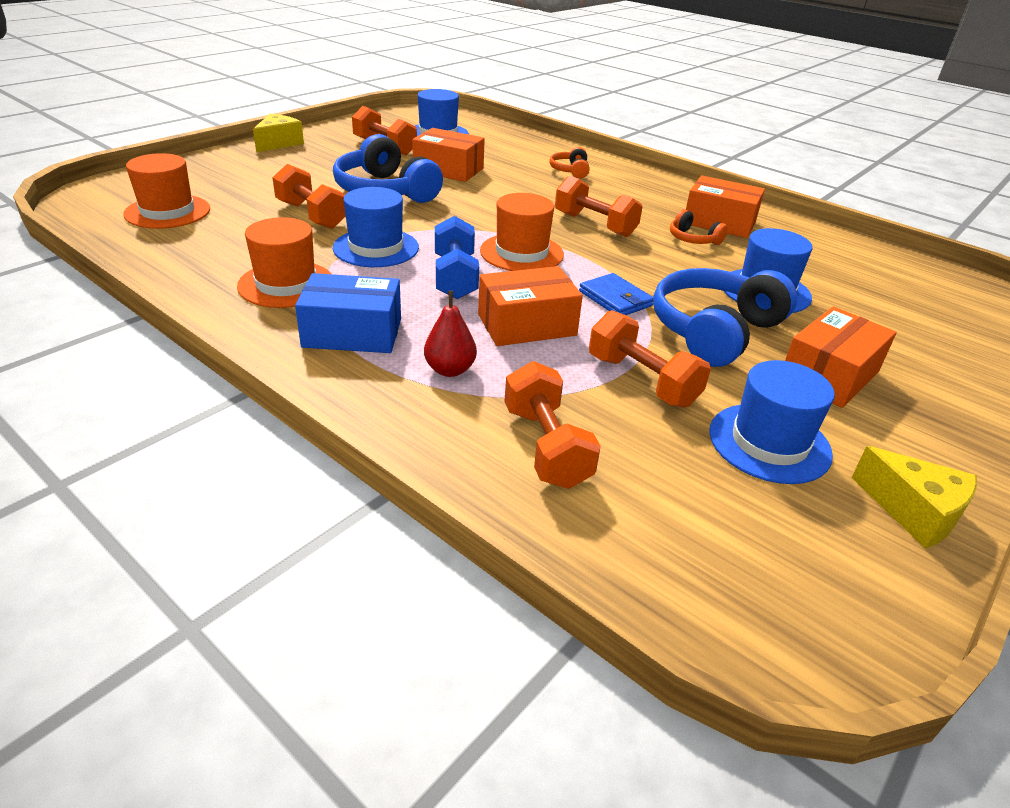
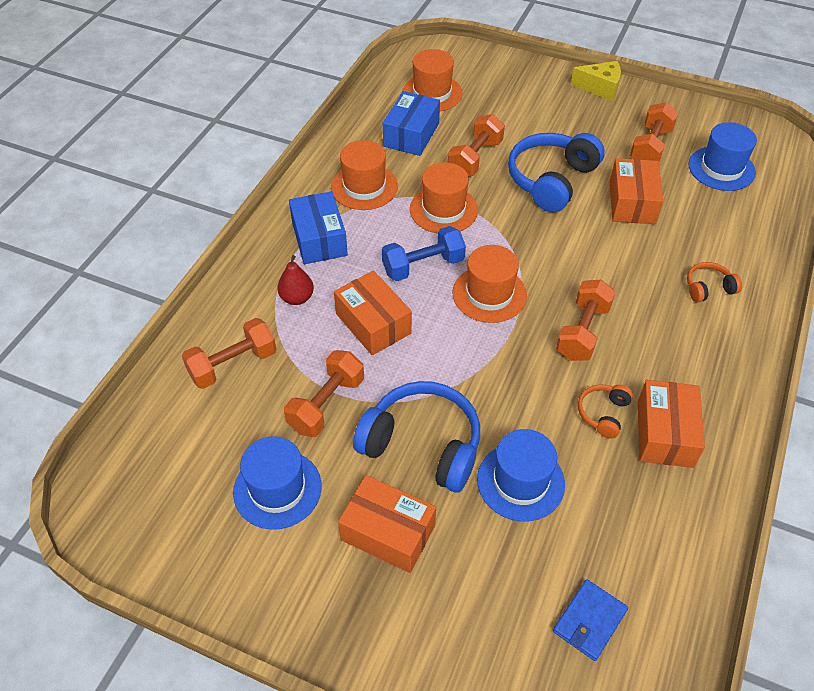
camera: 75 degrees right, 15 degrees up
(226, 238) = (411, 135): none -> blue box
(376, 248) = (443, 210): blue hat -> orange hat
(615, 299) = (442, 370): blue wallet -> blue wallet (589, 621)
(913, 511) = (226, 580): yellow cheese -> none

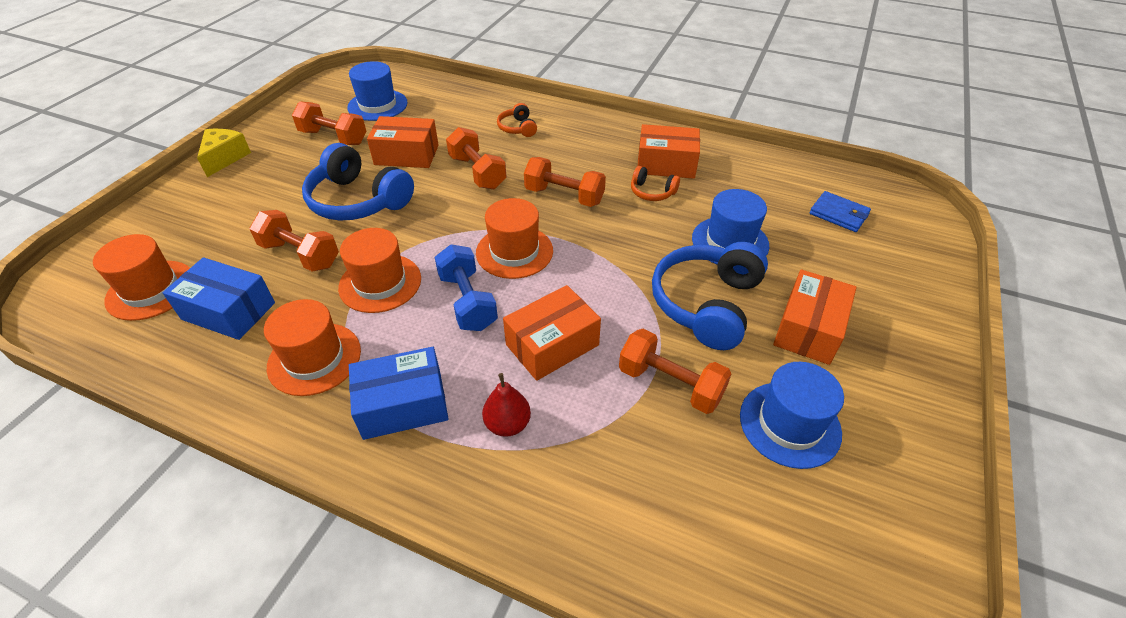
camera: 90 degrees left, 5 degrees down
(233, 365) = (622, 491): orange dumbbell -> orange dumbbell (477, 172)

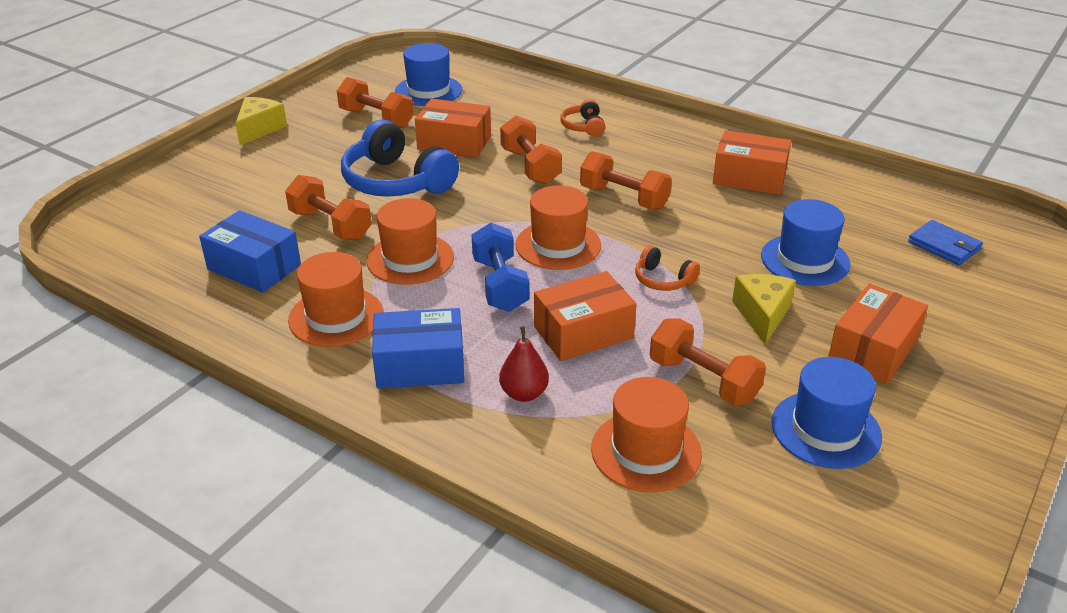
camera: 10 degrees right, 10 degrees down
(151, 290) = (179, 241): orange hat -> orange hat (646, 451)
(652, 192) = (726, 203): orange headphones -> orange headphones (663, 280)
(706, 304) = (762, 315): blue headphones -> yellow cheese

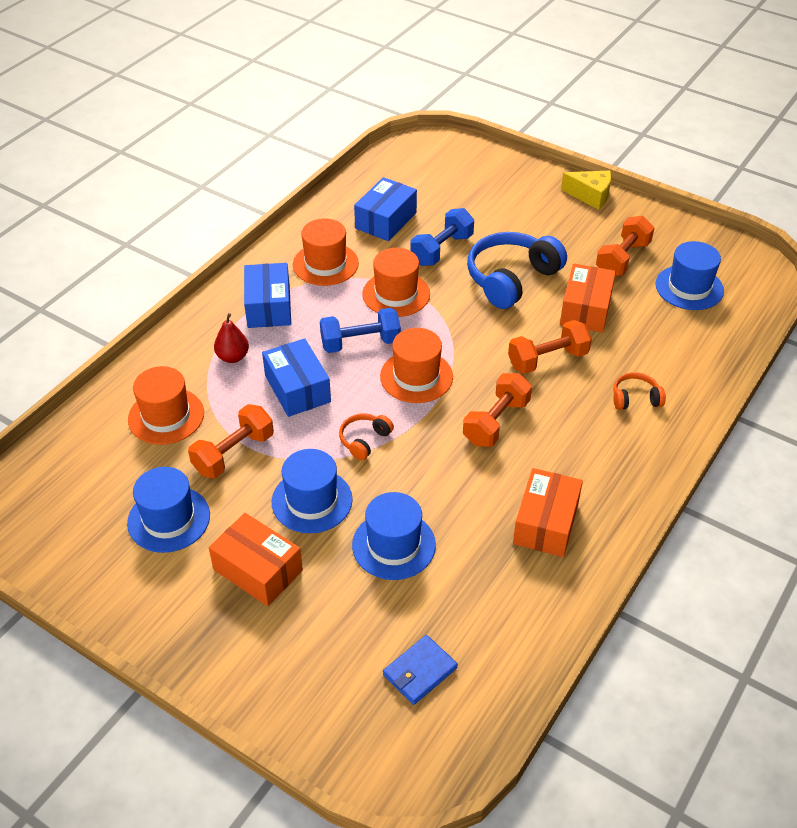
camera: 90 degrees right, 10 degrees up
(330, 225) = (441, 250): orange dumbbell -> blue dumbbell
(583, 332) = (297, 389): orange box -> blue box
(762, 315) = (312, 501): yellow cheese -> blue hat

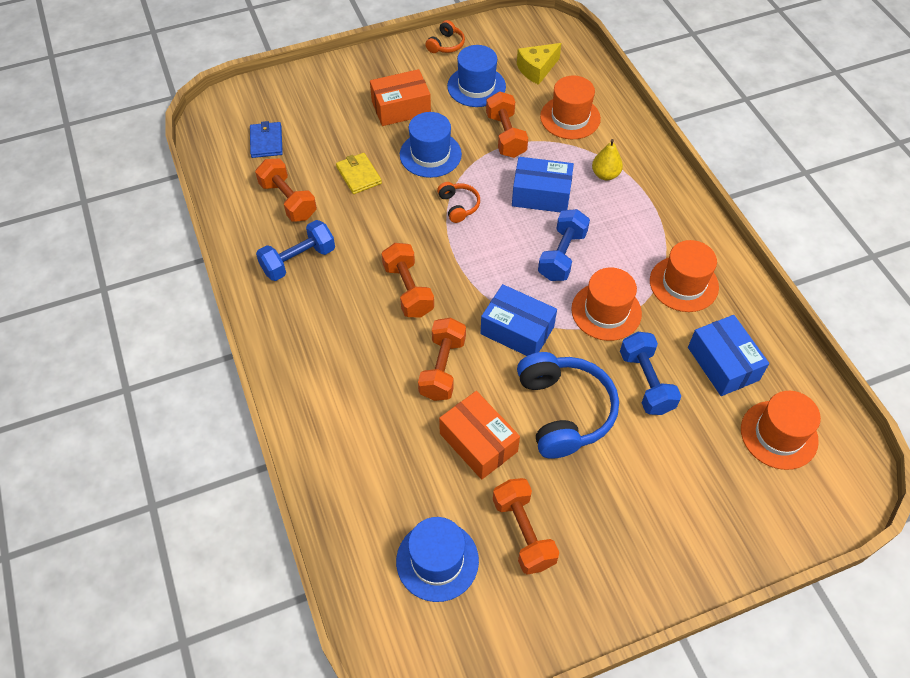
camera: 125 degrees right, 10 degrees up
(233, 357) = (605, 174): red pear -> yellow pear
(269, 307) = (651, 220): blue box -> blue box (517, 330)
(393, 545) = (359, 175): blue hat -> yellow wallet
(416, 376) = (496, 269): orange hat -> orange hat (779, 435)
(483, 585) = (288, 200): none -> orange dumbbell
(546, 523) = (298, 260): orange box -> blue dumbbell
(590, 196) = (649, 586): yellow cheese -> yellow cheese (537, 69)
(635, 398) = (349, 399): orange headphones -> orange headphones (446, 45)

